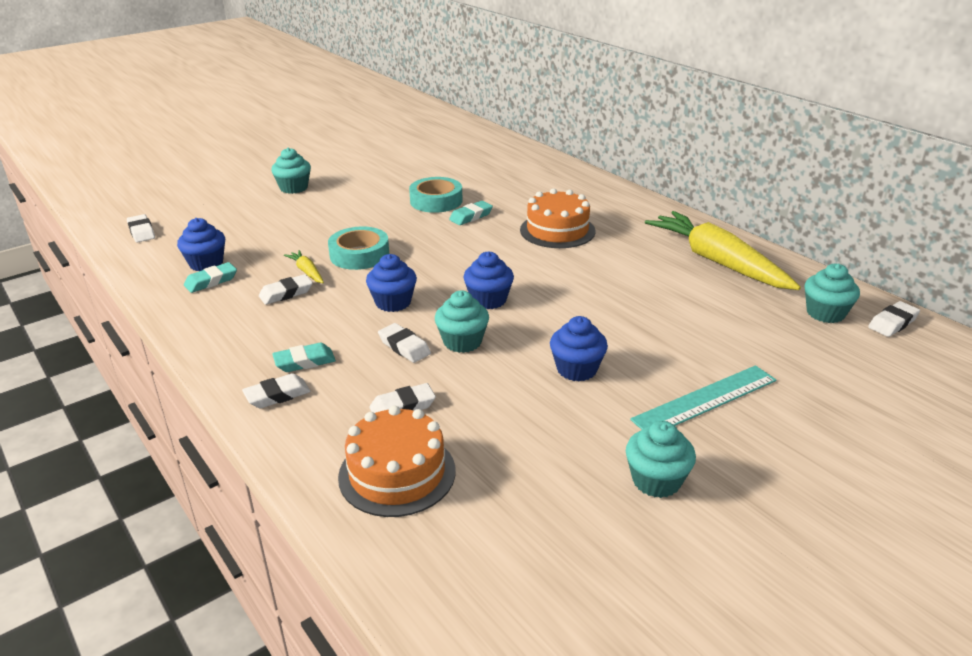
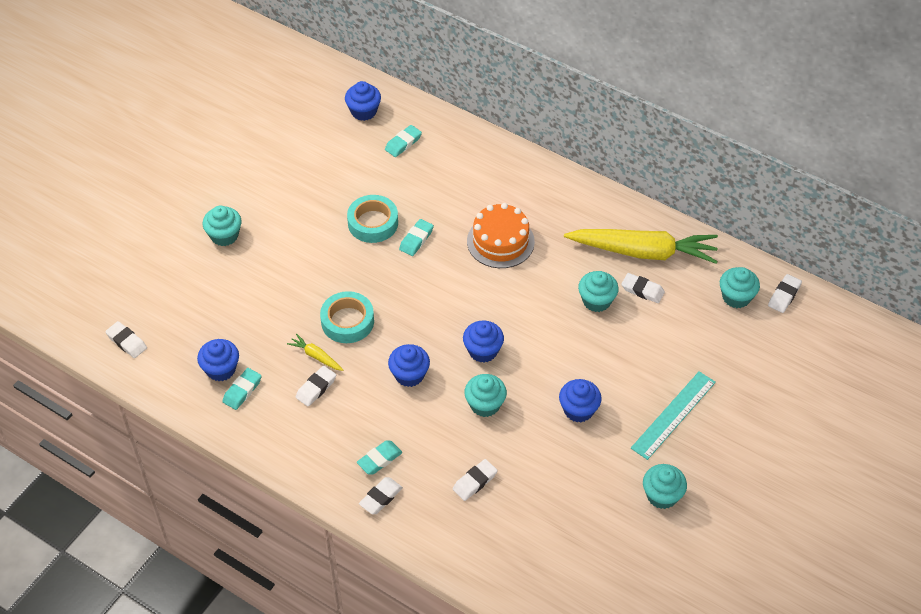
camera: 20 degrees left, 20 degrees up
(397, 473) = (501, 539): orange cake -> none
(404, 347) = (444, 422): white eraser -> white eraser (642, 290)
(476, 144) = (363, 111): none -> blue cupcake
(499, 164) = (403, 143): none -> turquoise eraser
(644, 287) = (596, 301): none -> turquoise cupcake
(717, 261) = (643, 252): yellow carrot -> yellow carrot turned 150 degrees clockwise

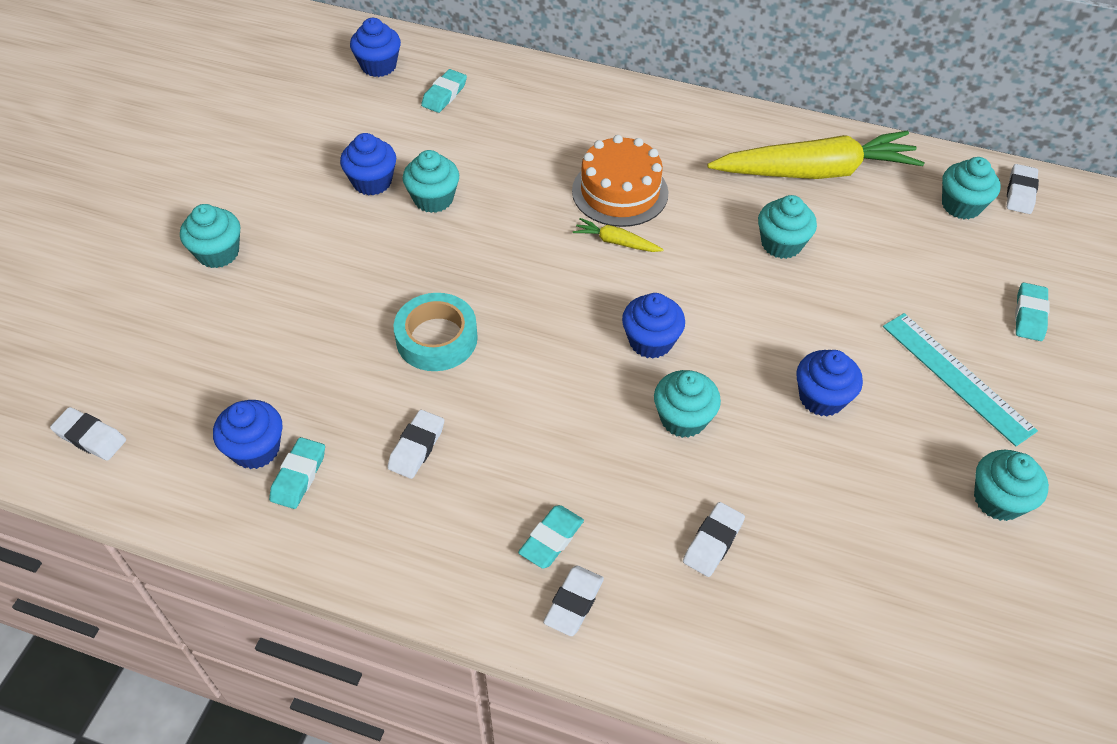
camera: 15 degrees left, 0 degrees up
(316, 356) = (403, 399): yellow carrot -> yellow carrot (616, 242)
(373, 223) = (433, 199): turquoise tape -> turquoise cupcake
(409, 375) = (554, 397): blue cupcake -> blue cupcake (372, 182)
(416, 240) = (502, 210): turquoise eraser -> turquoise eraser (1029, 315)
(642, 290) = (836, 219): white eraser -> none
(673, 415) = (957, 377): turquoise ruler -> turquoise ruler turned 60 degrees counterclockwise

